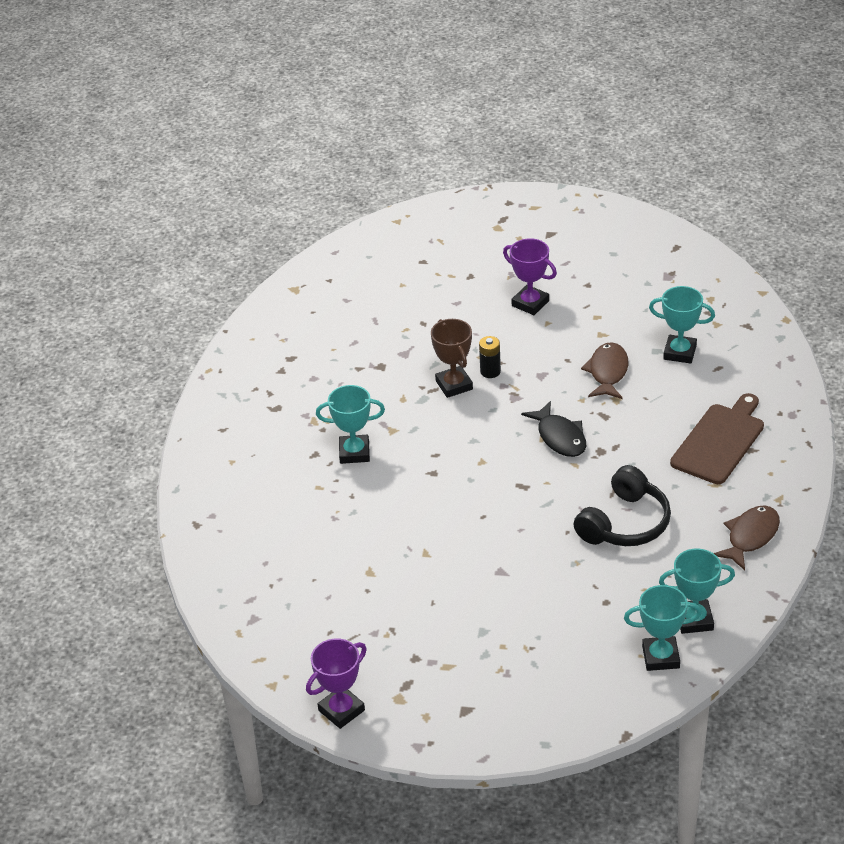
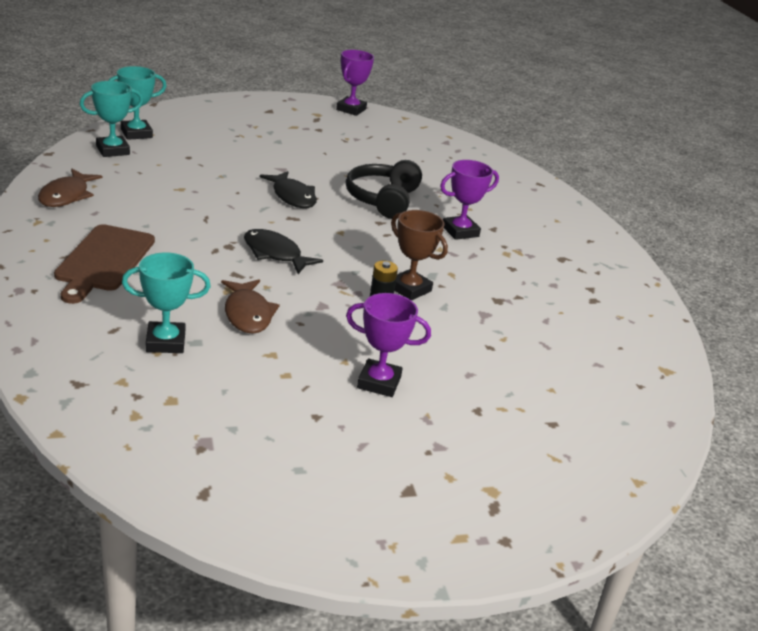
camera: 150 degrees right, 10 degrees down
(354, 452) = (460, 231): turquoise trophy -> purple trophy
(508, 520) = (292, 196): none -> black fish
(625, 523) = (187, 199): black headphones -> black headphones (383, 199)

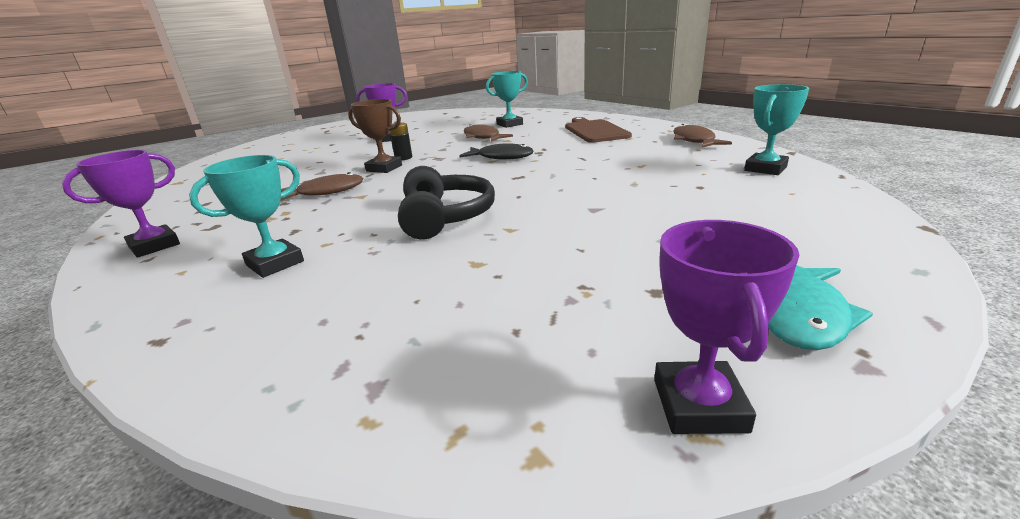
camera: 165 degrees right, 5 degrees down
(136, 133) = (803, 187): turquoise trophy -> turquoise trophy (275, 263)
(281, 108) = (802, 315): none -> turquoise fish
(292, 196) = (542, 189): black fish -> none
(460, 231) = (339, 215): purple trophy -> purple trophy (154, 246)
(474, 269) = (326, 192): none -> brown fish

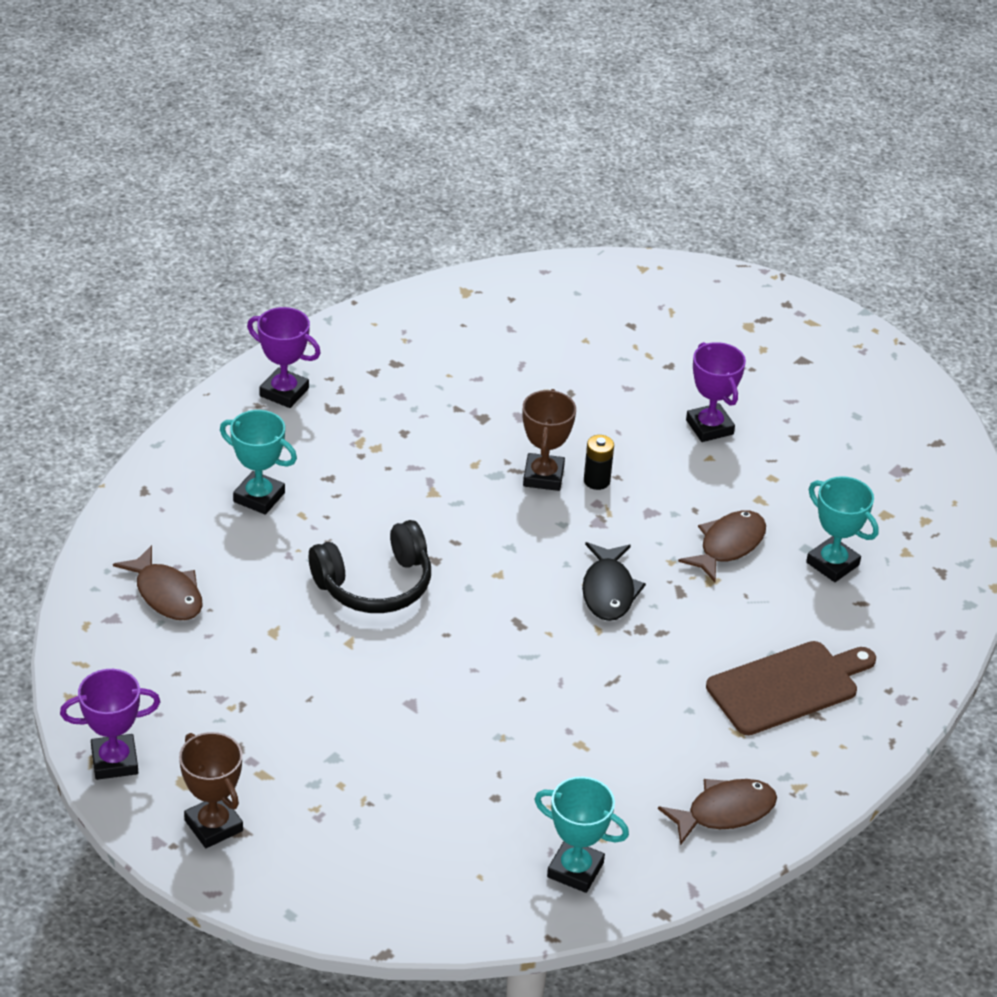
camera: 70 degrees right, 15 degrees up
(326, 192) = (442, 455): brown fish -> brown fish (166, 594)
(802, 315) = (213, 825): turquoise fish -> brown trophy

